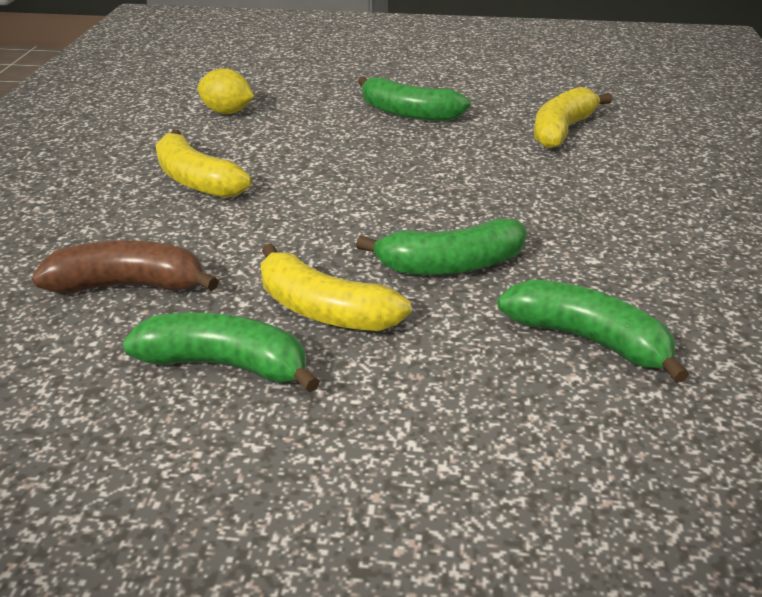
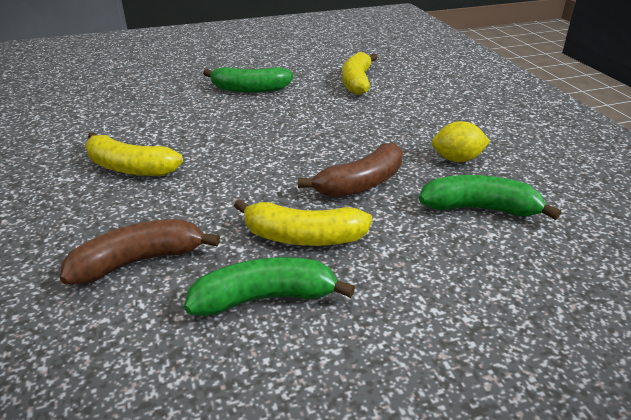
camera: 25 degrees left, 0 degrees up
(227, 112) = (113, 113): yellow lemon -> yellow lemon (457, 159)
(450, 265) = (360, 184): green banana -> brown banana

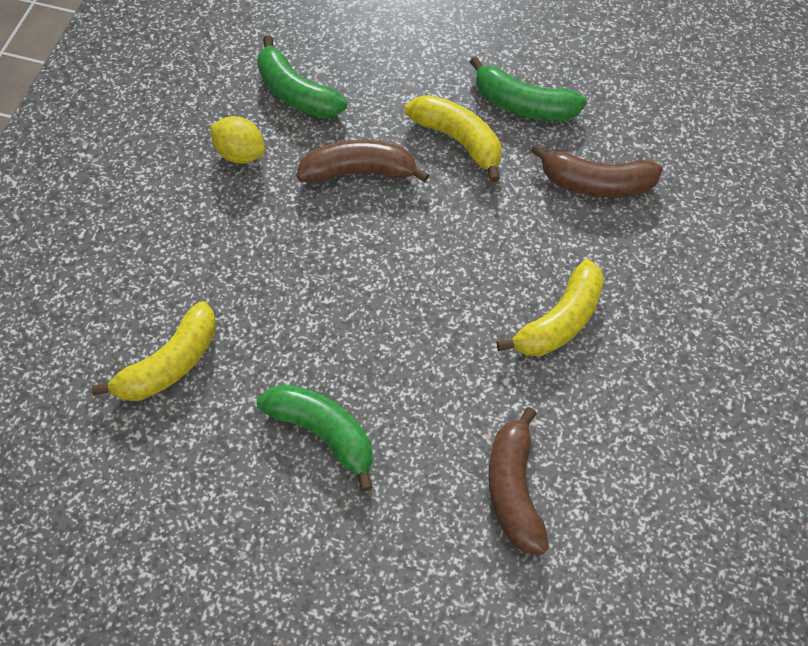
camera: 145 degrees left, 25 degrees up
(124, 104) = (514, 490): none -> brown banana
(130, 168) = (559, 321): yellow banana -> yellow banana turned 75 degrees clockwise

